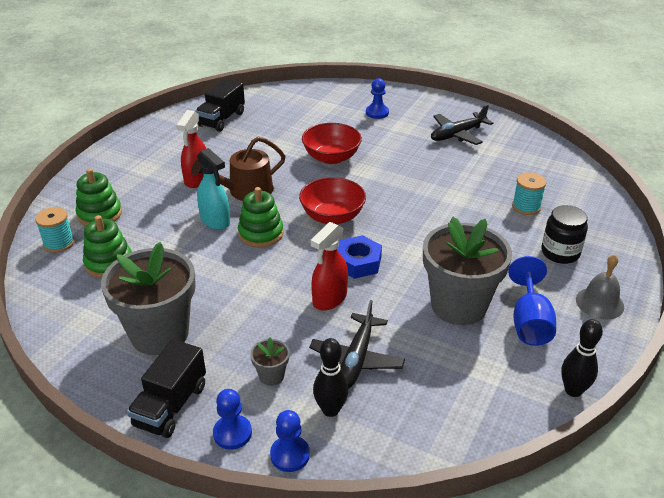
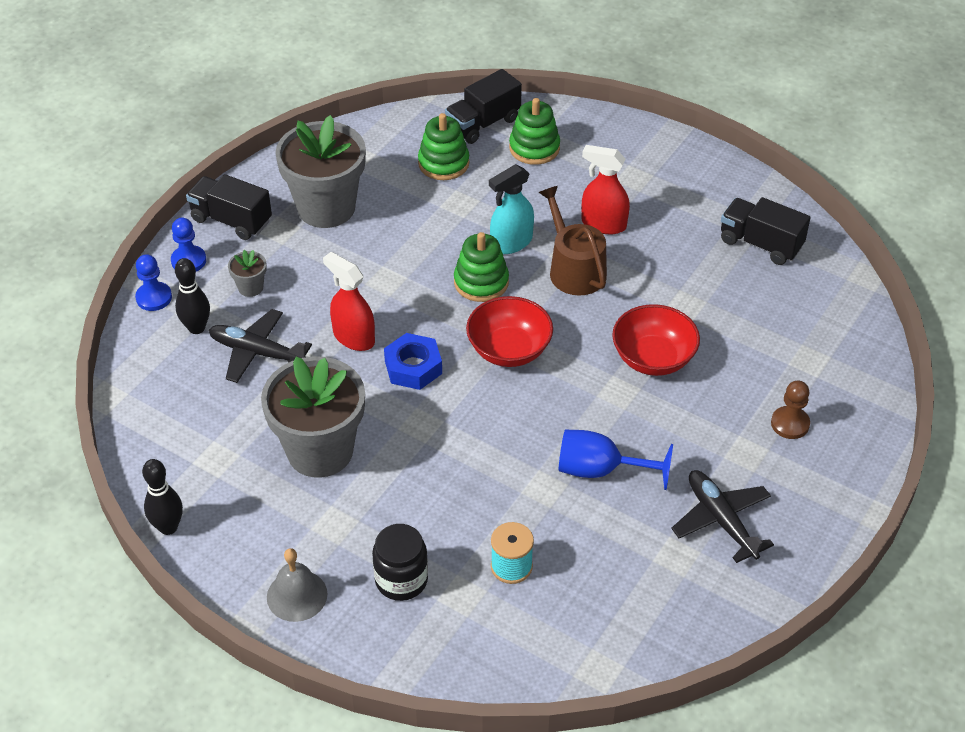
camera: 95 degrees right, 10 degrees up
(59, 243) = (483, 123): turquoise spool -> black truck
(377, 113) = (790, 424): blue pawn -> brown pawn
(529, 322) = (279, 513): blue goblet -> blue goblet (600, 470)

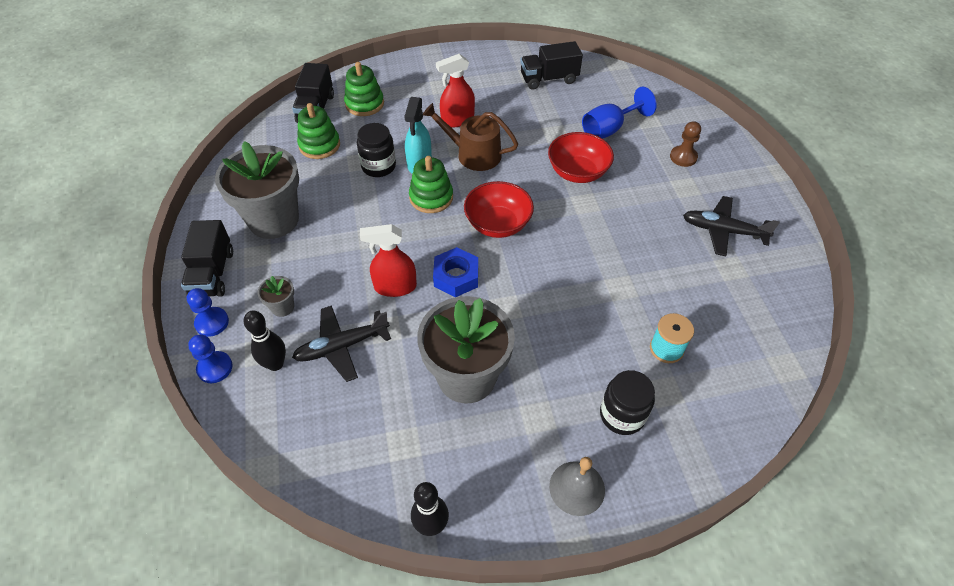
camera: 45 degrees left, 5 degrees up
(231, 220) = (212, 273): black truck -> black truck turned 75 degrees counterclockwise
(471, 220) = (378, 166): none -> black jar
(600, 470) = (634, 253): blue goblet -> blue goblet (609, 129)

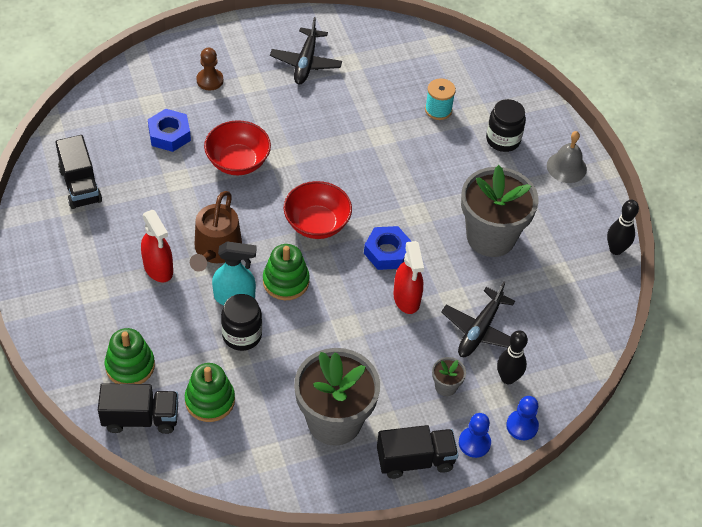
camera: 100 degrees left, 0 degrees up
(342, 346) = (479, 330): black plane -> black plane turned 60 degrees clockwise
(609, 129) = (169, 135): blue goblet -> blue nut

